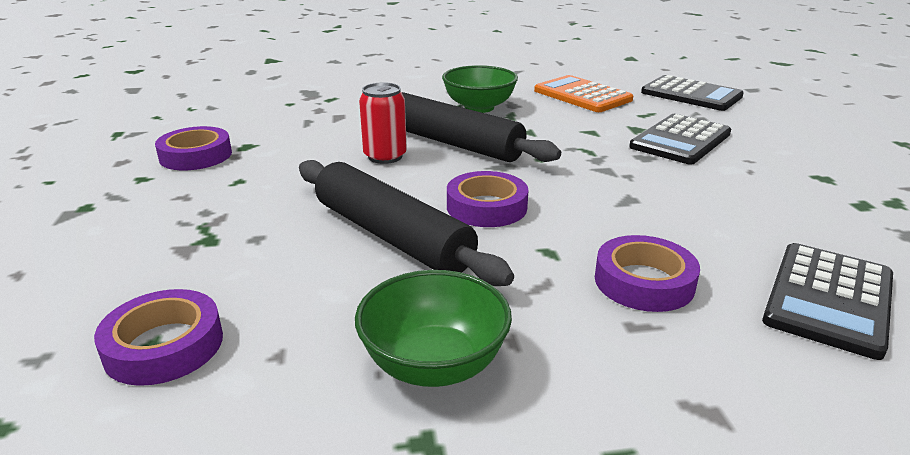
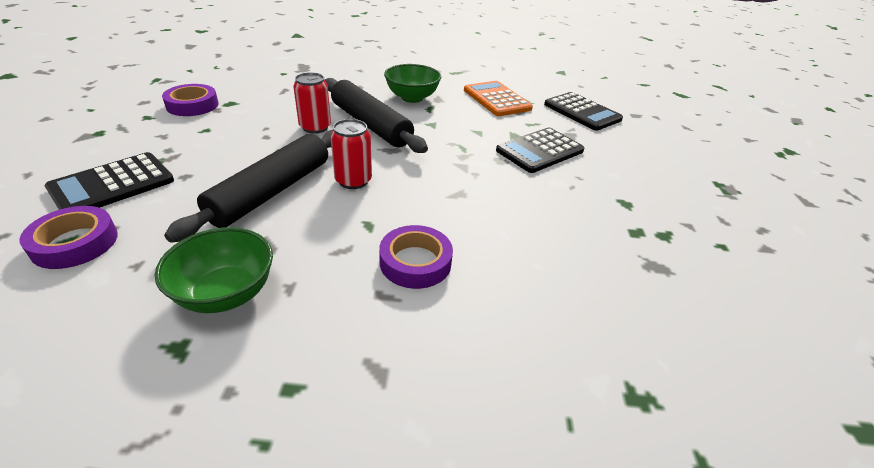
camera: 10 degrees right, 10 degrees up
(391, 236) = (271, 191): black rolling pin -> black rolling pin turned 60 degrees clockwise
(486, 207) = (353, 181): purple tape -> red can
(829, 299) = (540, 304): black calculator -> black calculator (112, 185)

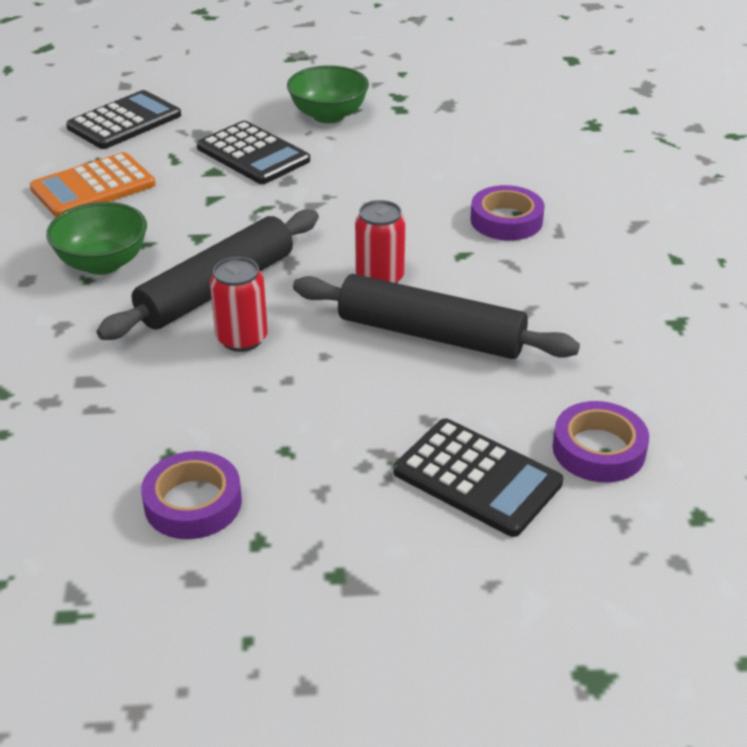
camera: 95 degrees left, 0 degrees up
(226, 293) = (607, 317): green bowl -> green bowl (328, 115)

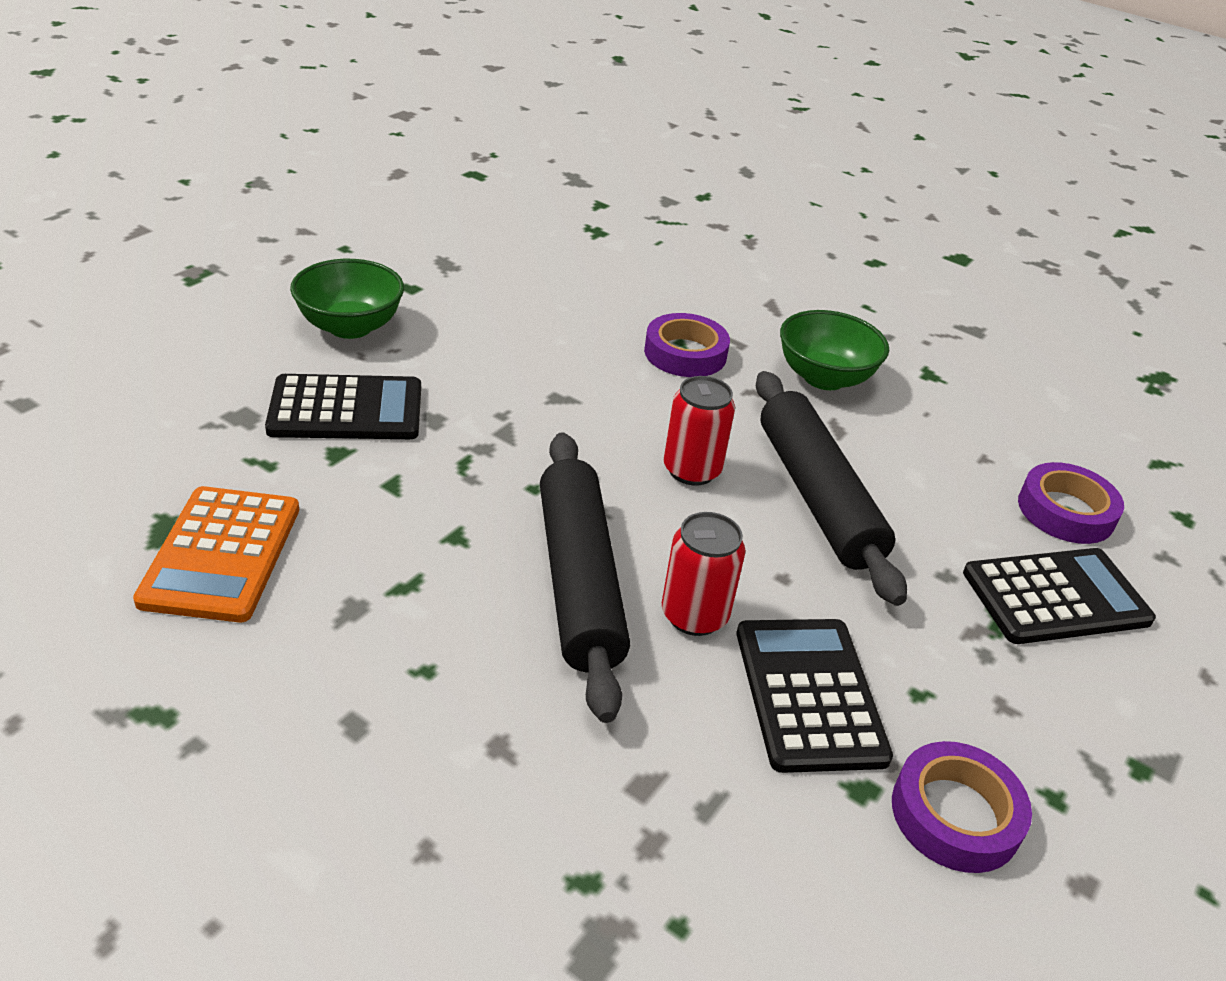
camera: 55 degrees left, 0 degrees up
(103, 263) = (409, 638): green bowl -> green bowl (824, 378)
(124, 121) = (110, 450): black calculator -> black calculator (809, 694)
(430, 334) = (817, 496): black rolling pin -> black rolling pin turned 75 degrees counterclockwise

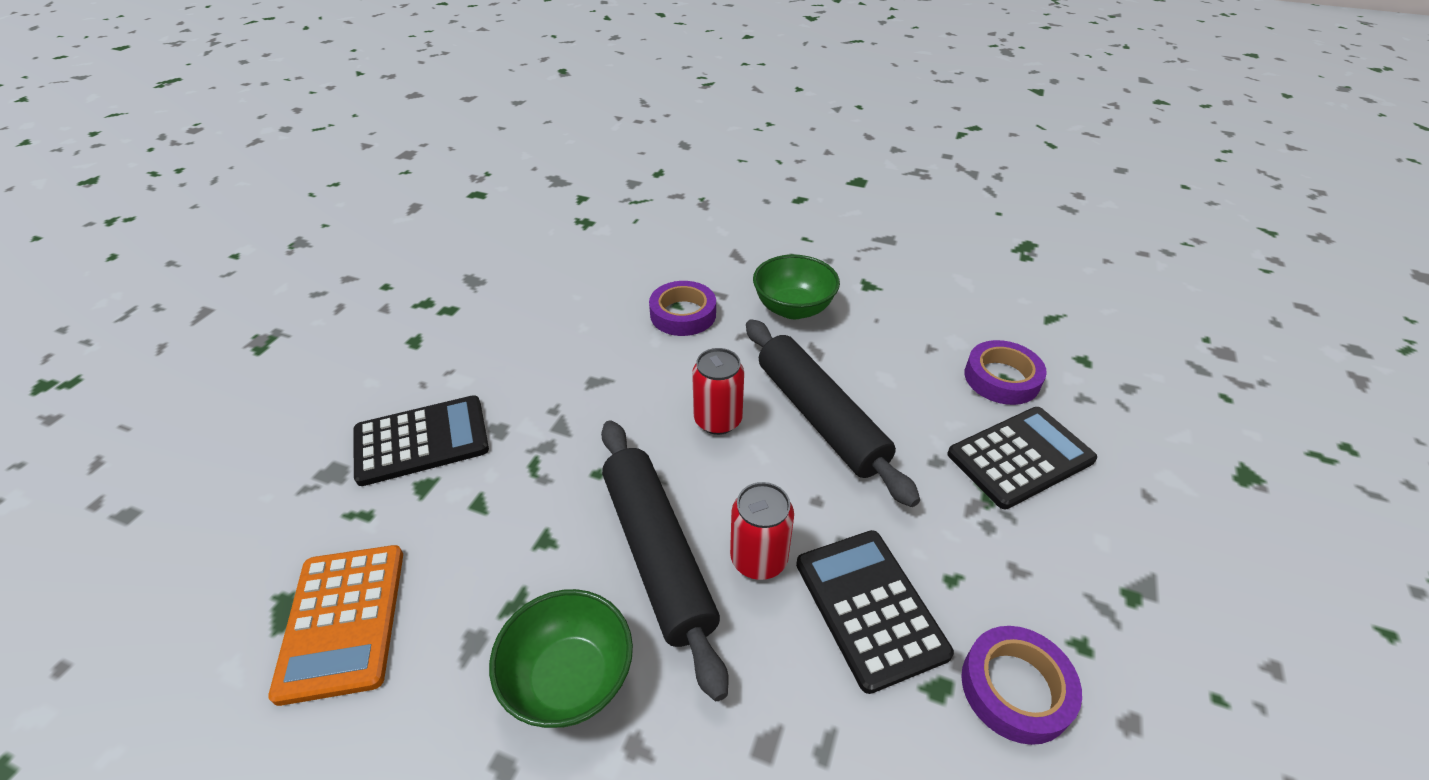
camera: 10 degrees left, 5 degrees up
(350, 327) = (407, 359): green bowl -> green bowl (570, 678)

